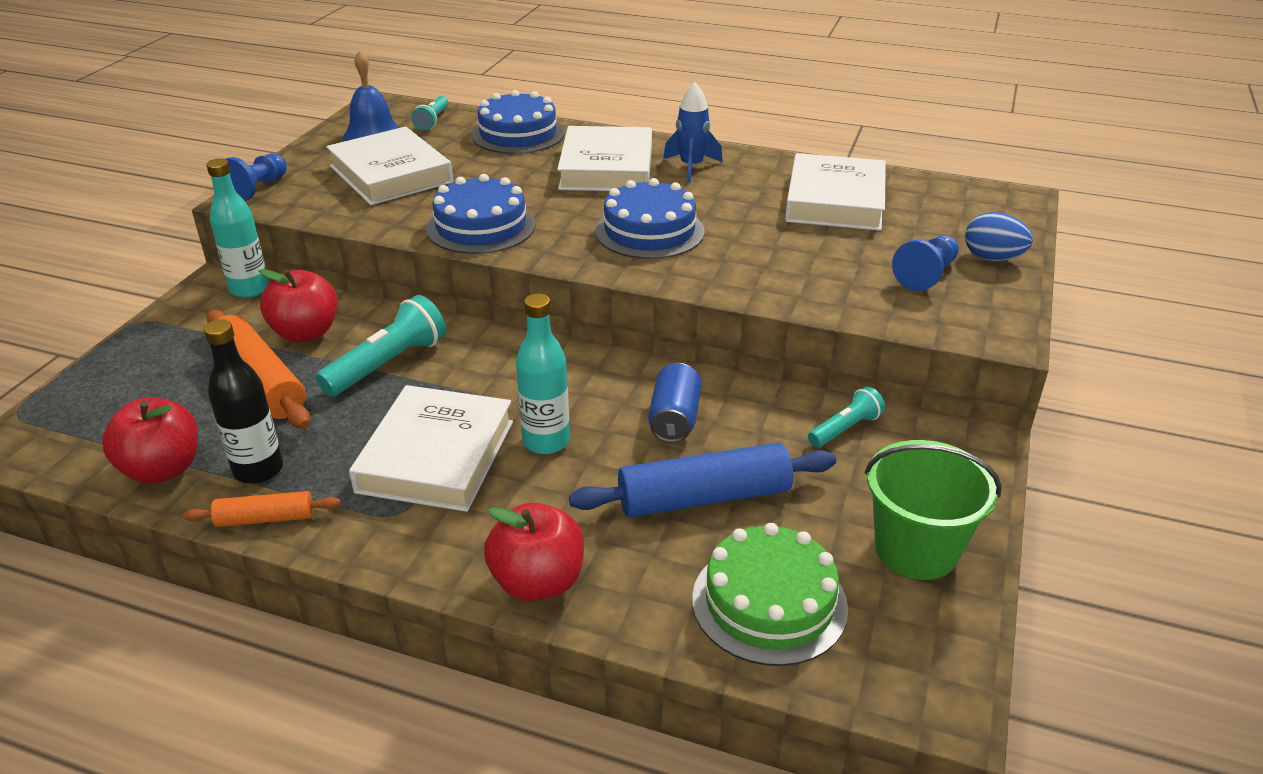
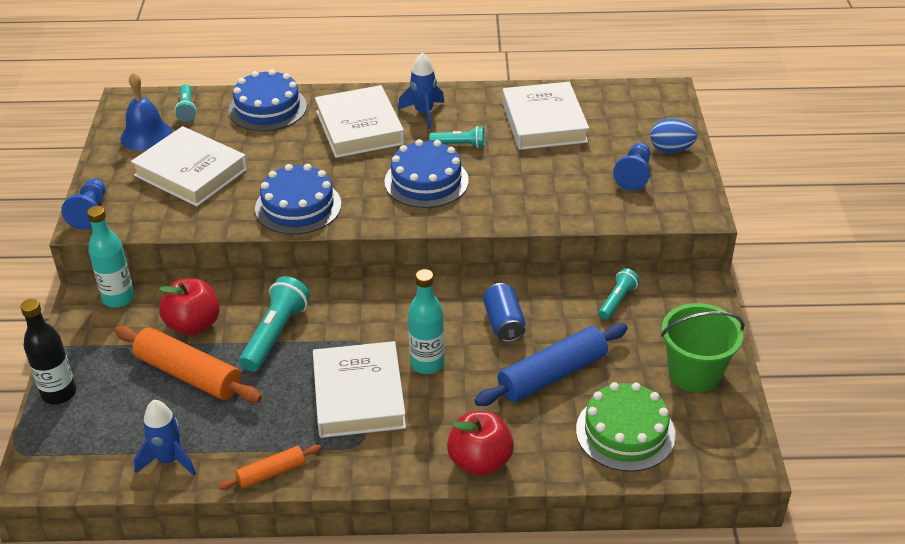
camera: 20 degrees left, 5 degrees up
(162, 469) = (169, 460): red apple -> blue rocket
(258, 470) = (240, 440): black bottle -> black bottle (59, 393)
(714, 204) = (459, 145): none -> turquoise flashlight

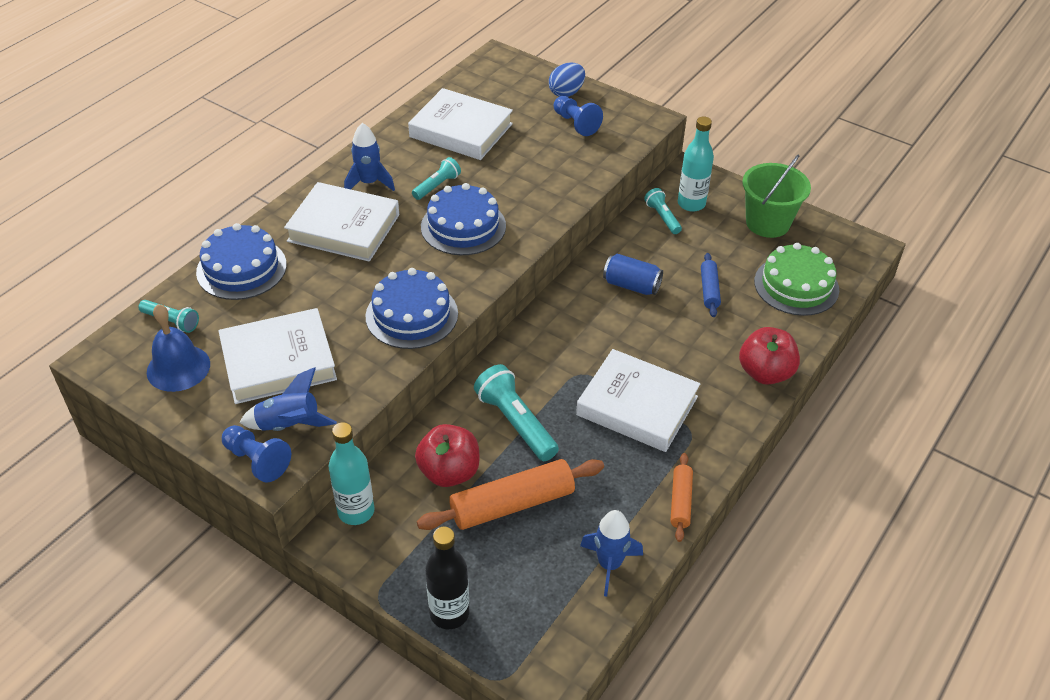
camera: 55 degrees left, 5 degrees up
(134, 209) = (289, 425): none -> blue rocket
(427, 363) = (637, 349): turquoise bottle -> turquoise bottle (691, 204)
(552, 375) = (709, 290): blue rolling pin -> blue rolling pin, size x0.54

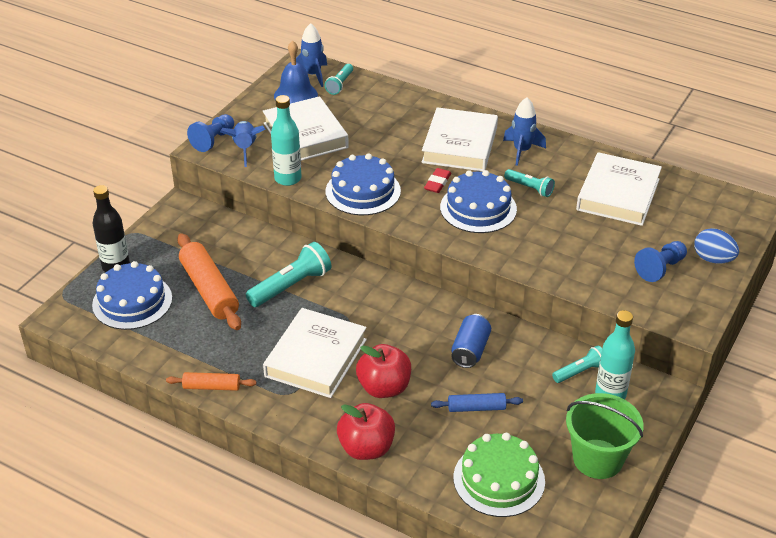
camera: 85 degrees right, 5 degrees down
(241, 268) = (401, 104): blue cake -> blue cake (132, 301)
(356, 511) = (203, 214): turquoise bottle -> turquoise bottle (288, 178)
(411, 252) = (437, 183): none -> red eraser
(449, 472) = (239, 255): red apple -> red apple (384, 388)
(609, 564) = (151, 346): blue rocket -> blue rocket (313, 75)

